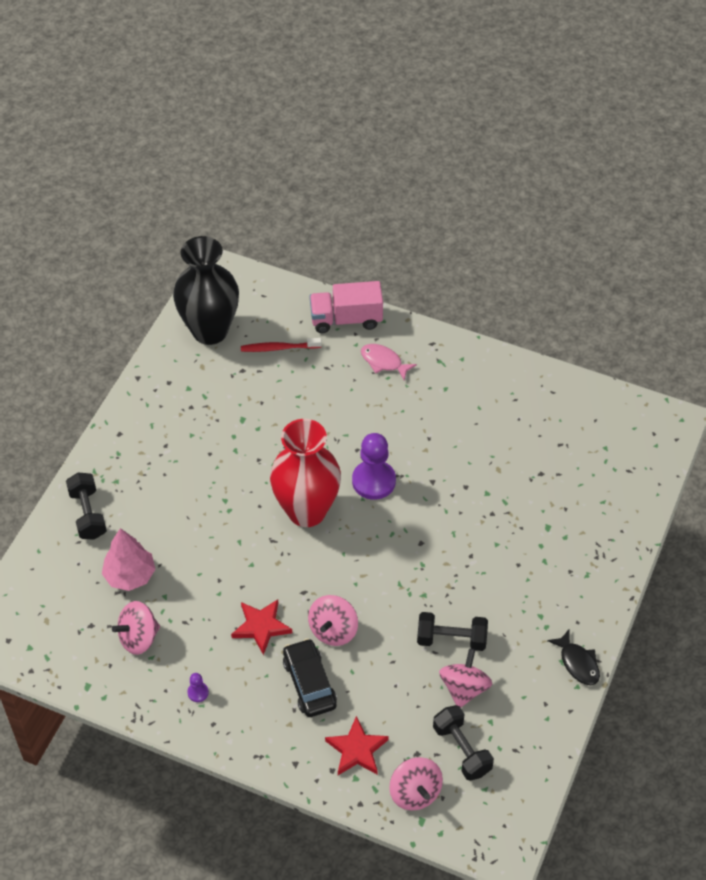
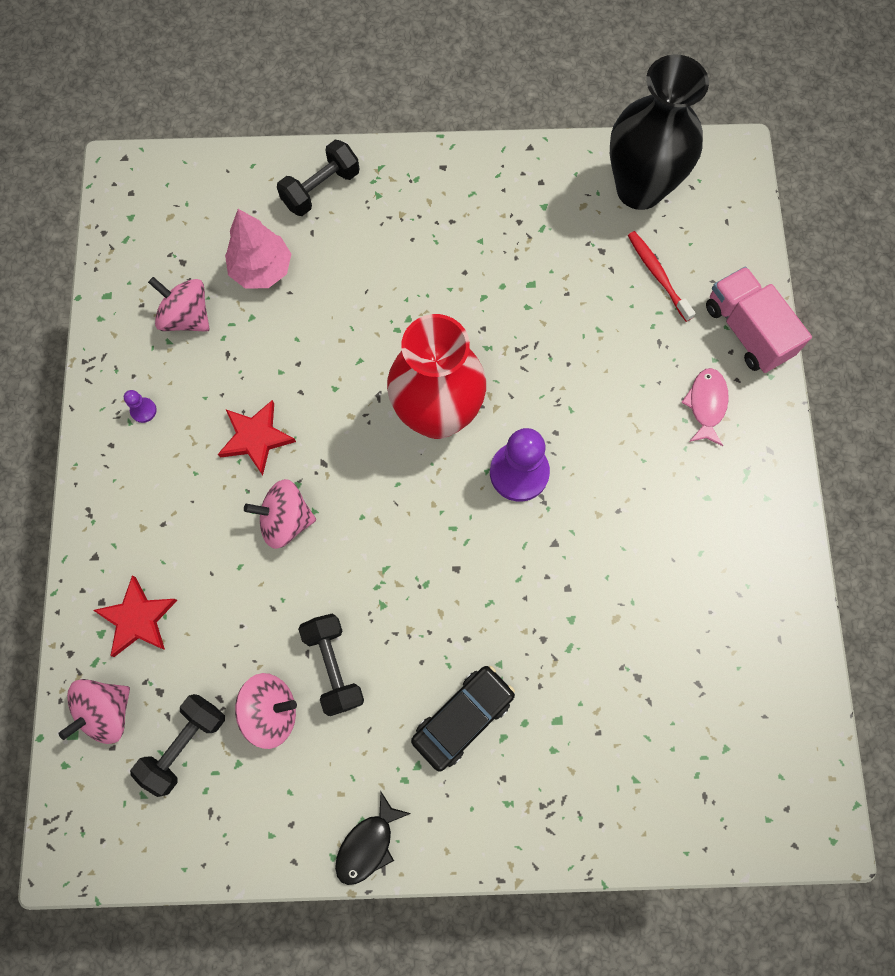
camera: 65 degrees right, 20 degrees up
(309, 683) = (204, 525): black car -> black car (463, 718)

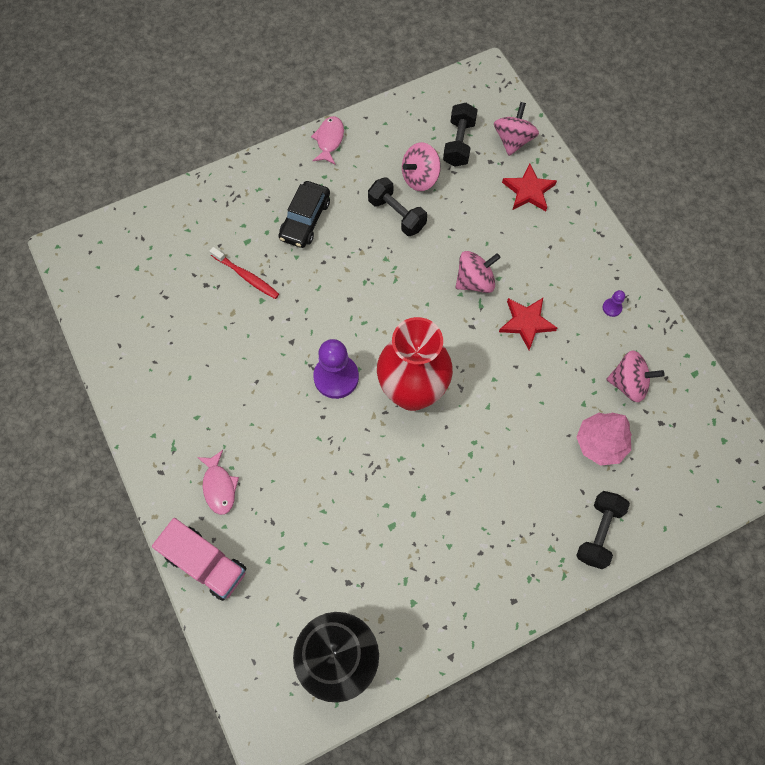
camera: 155 degrees right, 5 degrees down
(368, 844) = (329, 140): black fish -> pink fish
(657, 275) = (294, 581): red toothbrush -> red toothbrush (246, 276)

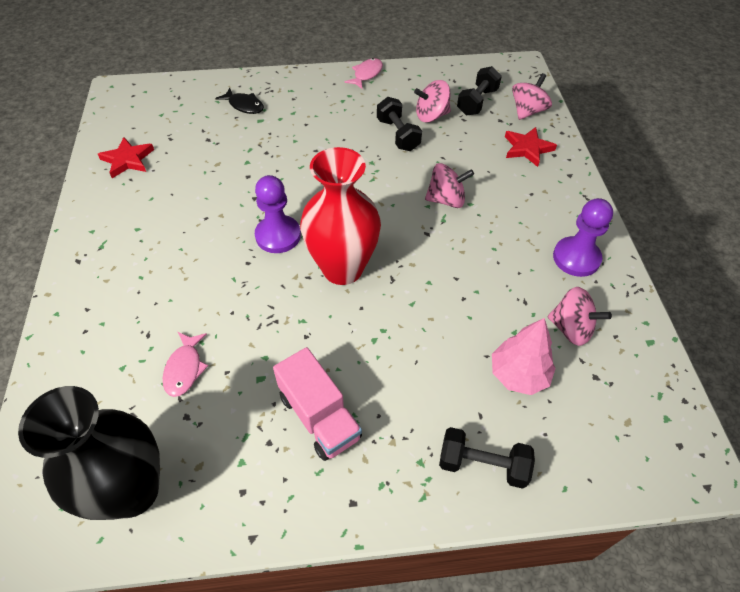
camera: 20 degrees right, 15 degrees down
(206, 563) = (64, 349): pink truck -> pink truck (319, 417)
(219, 486) = (119, 289): pink fish -> pink fish (184, 369)
(220, 227) = (244, 105): none -> black fish
(246, 276) = (244, 142): red toothbrush -> none
(305, 219) = (317, 118): black car -> none
(526, 323) = (482, 246): red star -> red star (128, 160)
(598, 532) = (482, 464): black dumbbell -> black dumbbell turned 60 degrees clockwise
(612, 308) = (576, 258): purple pawn -> purple pawn, size x2.27

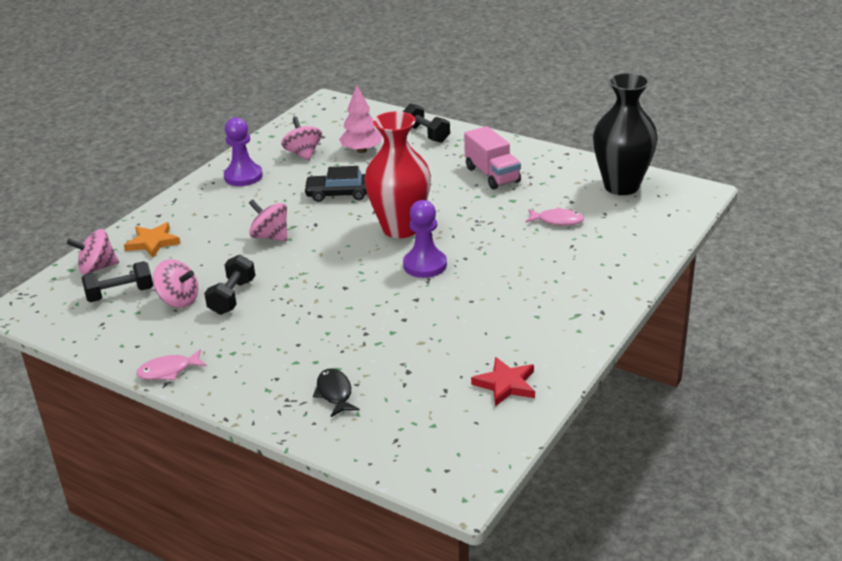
camera: 140 degrees left, 20 degrees down
(184, 369) = (557, 220): pink fish -> pink fish turned 60 degrees clockwise
(319, 417) = (492, 175): pink truck -> pink truck turned 150 degrees clockwise
(454, 285) = (339, 194): none -> black car
(527, 148) = (152, 242): red star -> orange star

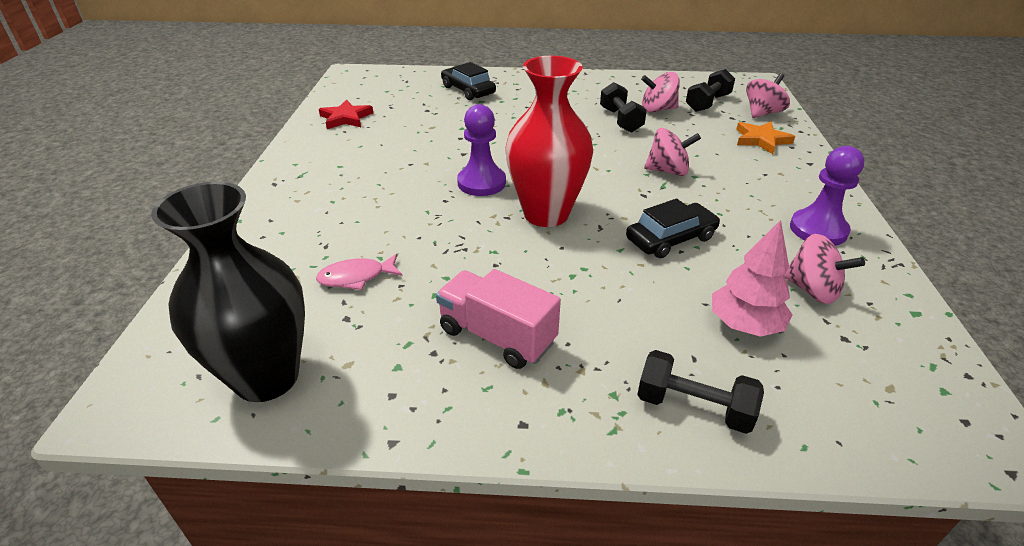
camera: 150 degrees right, 5 degrees up
(168, 371) = (594, 77): pink fish -> none
(335, 393) = (468, 90): black fish -> black car

